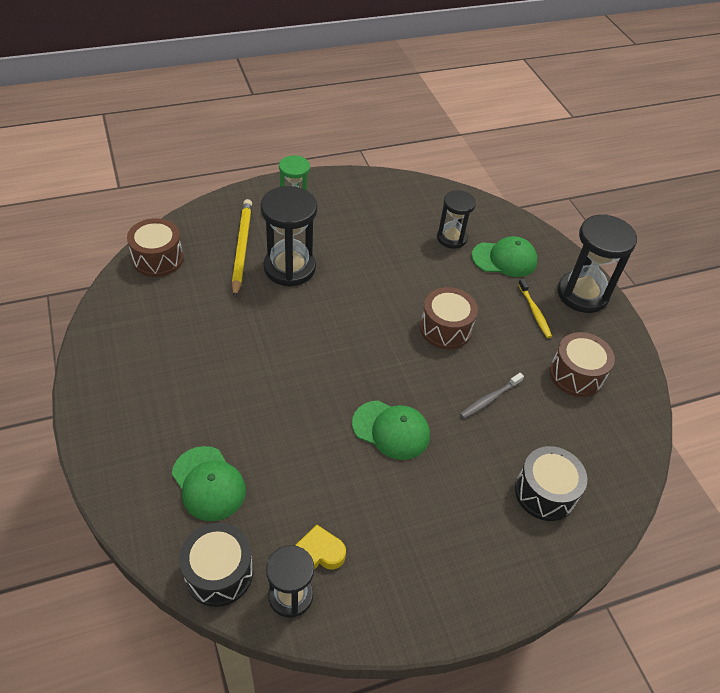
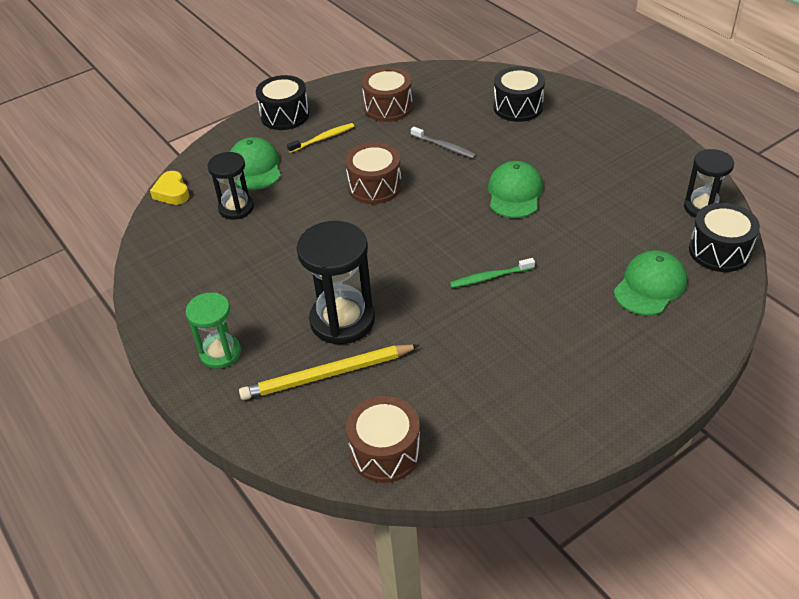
camera: 100 degrees left, 5 degrees down
(286, 369) = (490, 277): none -> green toothbrush
(318, 553) = (658, 203): yellow heart -> yellow heart (172, 192)
(582, 294) = (285, 115): black hourglass -> black drum

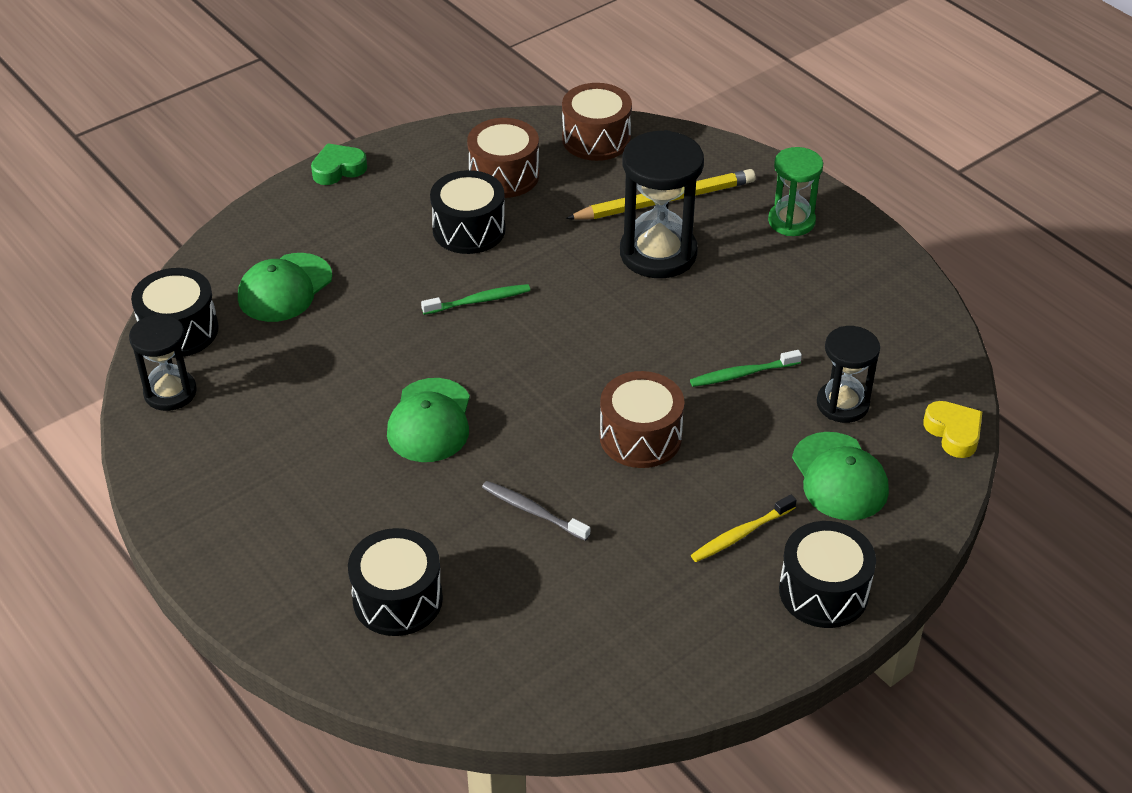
camera: 175 degrees right, 0 degrees up
(298, 226) = (743, 374): none -> green toothbrush
(388, 107) = (635, 606): brown drum -> brown drum (504, 175)
(505, 342) = (469, 229): none -> black drum
(644, 411) = (338, 169): none -> green heart

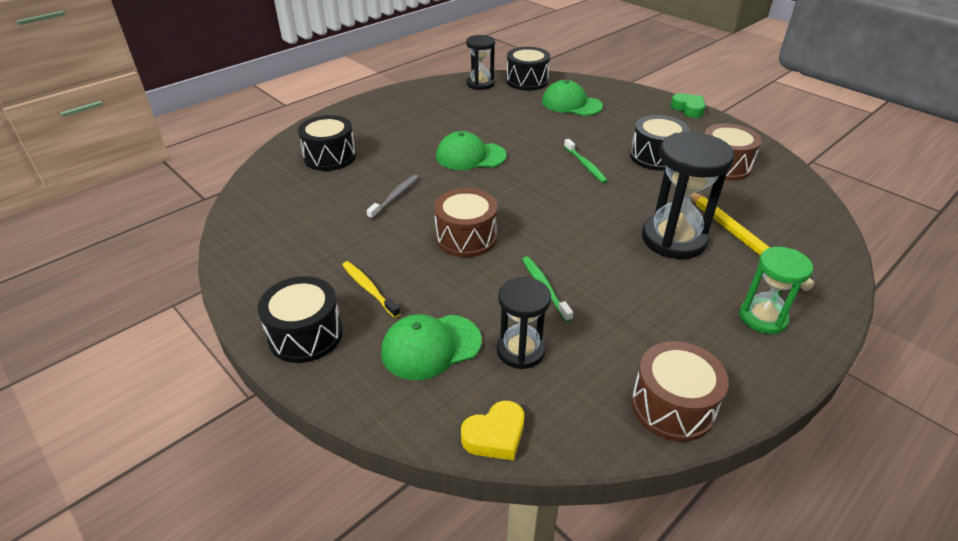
camera: 85 degrees right, 5 degrees down
(596, 139) = (799, 203): brown drum -> brown drum (672, 406)

